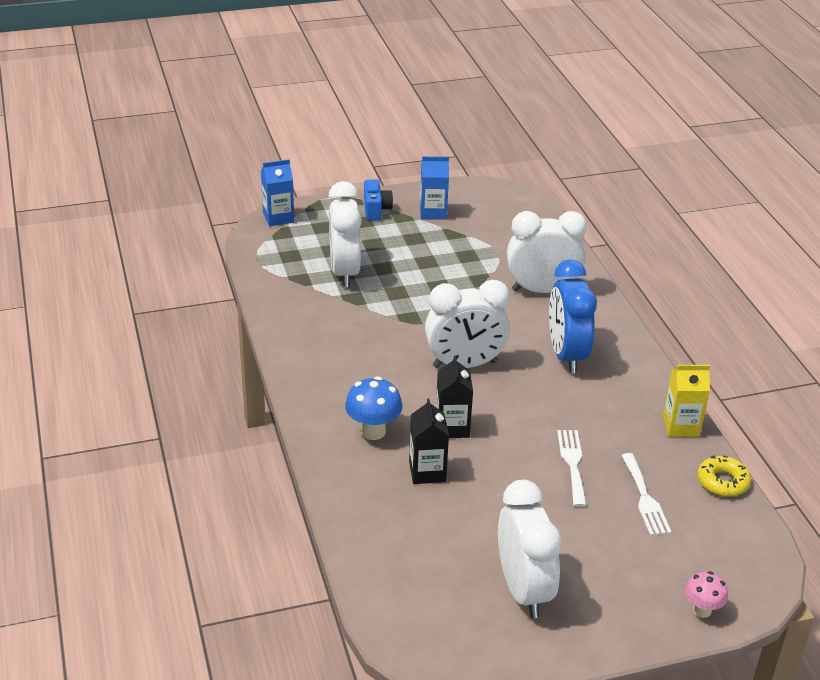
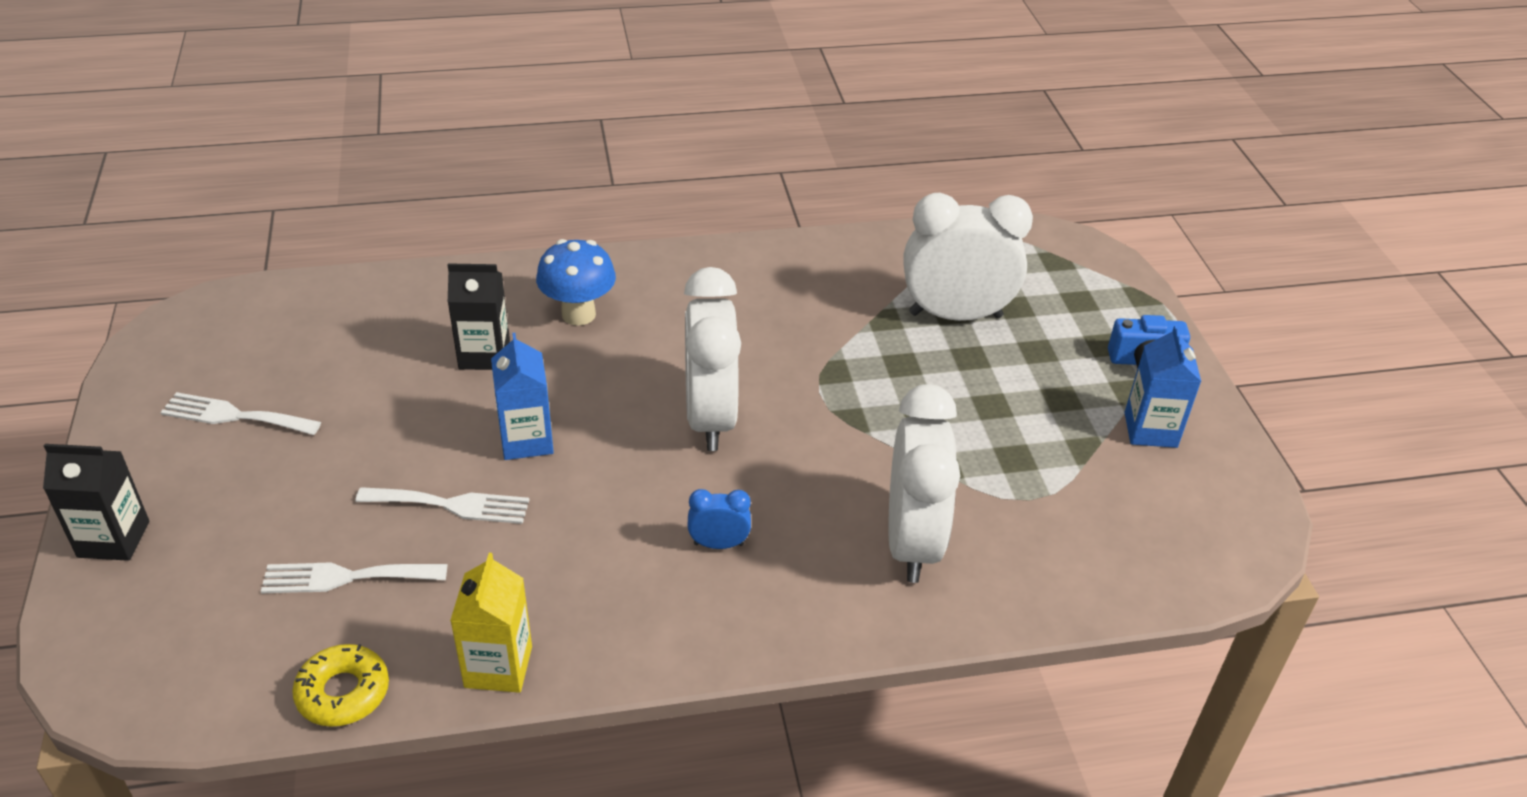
camera: 95 degrees right, 5 degrees up
(278, 217) = (1098, 259): blue carton -> blue carton (526, 440)
(452, 427) = (567, 388): black carton -> black carton (113, 539)
(523, 590) = (234, 416): white clock -> white fork
(566, 355) = (718, 544): blue clock -> blue clock, size x0.44
(702, 610) = (100, 594): pink mushroom -> none

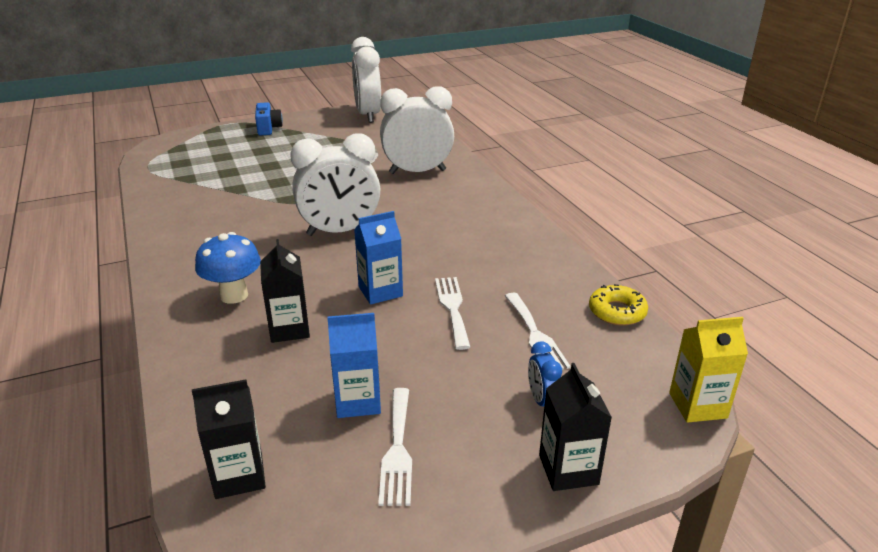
camera: 100 degrees left, 10 degrees down
(276, 314) = (239, 475): none -> black carton
(498, 667) = (563, 265): yellow carton -> yellow carton (697, 405)
(718, 544) = (442, 217): blue clock -> blue clock (541, 401)
(955, 315) = (230, 170): white clock -> white clock (368, 115)
(1150, 430) = (320, 127): blue carton -> blue carton (358, 401)

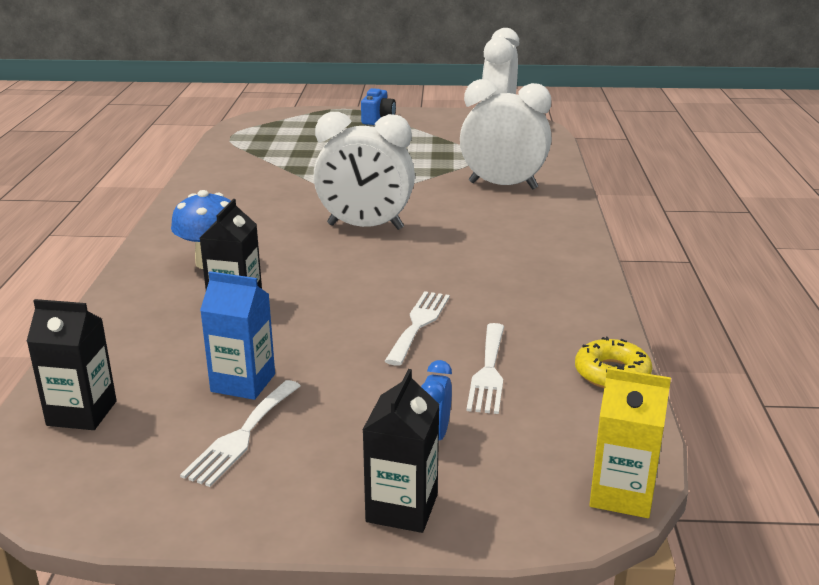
camera: 25 degrees right, 5 degrees down
(380, 291) = (356, 291): blue carton -> none

